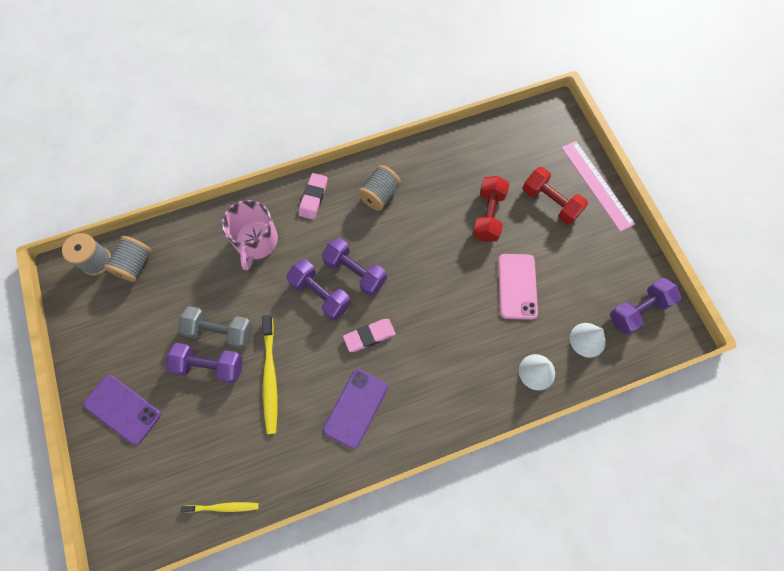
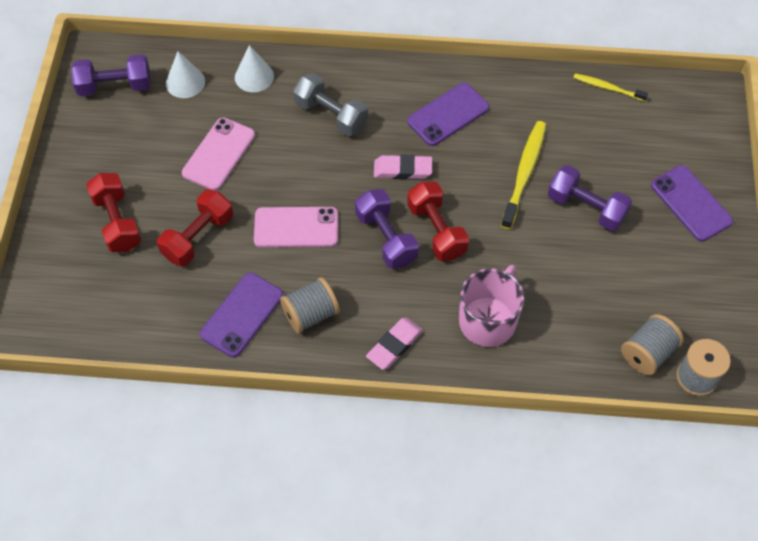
camera: 155 degrees left, 10 degrees down
(220, 331) = (564, 237): grey dumbbell -> grey dumbbell (331, 115)
(320, 294) = (436, 230): purple dumbbell -> red dumbbell
(424, 176) = (242, 315): none -> purple phone
(424, 252) = (296, 227): none -> pink phone
(597, 185) = (50, 219): pink ruler -> none

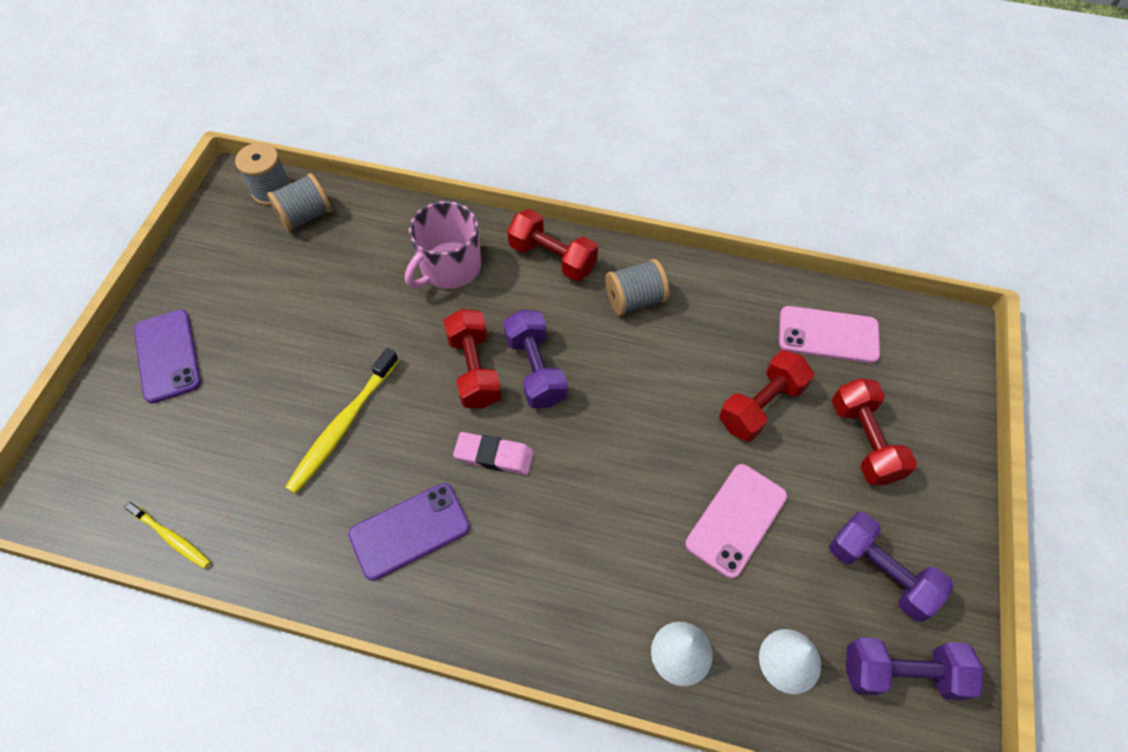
camera: 170 degrees left, 0 degrees up
(242, 315) = (709, 310): purple phone -> none
(296, 227) = (641, 399): pink phone -> pink phone (828, 335)
(331, 115) = (574, 558): grey dumbbell -> none
(394, 345) = (552, 258): pink eraser -> red dumbbell
(586, 207) = (290, 370): purple dumbbell -> purple dumbbell (879, 572)

